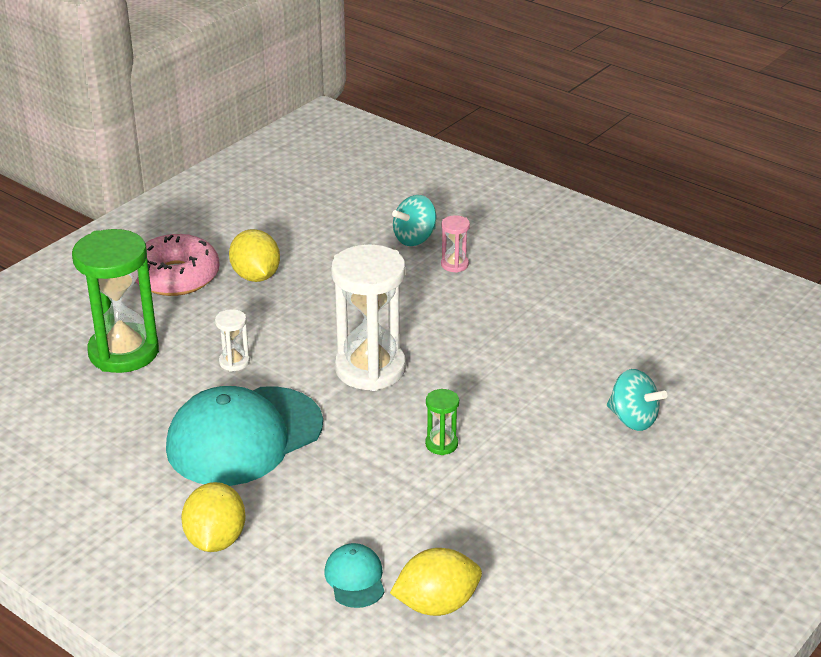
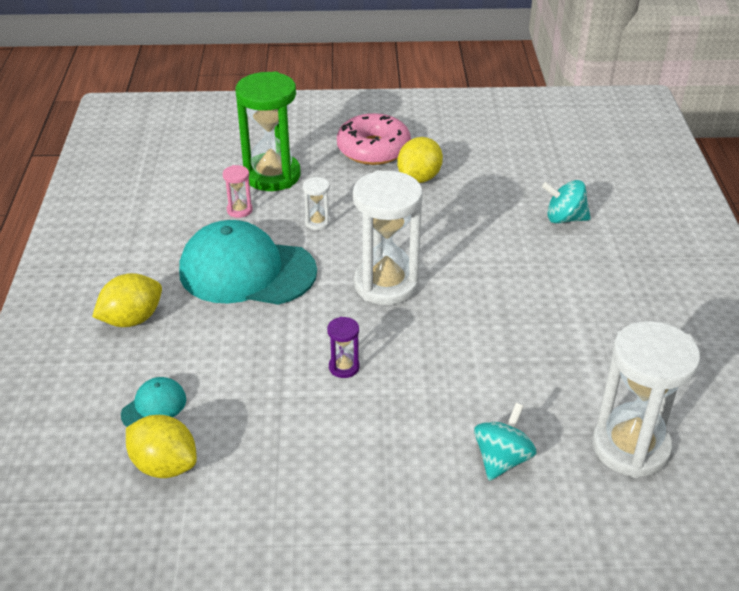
camera: 50 degrees right, 5 degrees up
(441, 444) = (344, 367): green hourglass -> purple hourglass
(454, 264) = (562, 254): pink hourglass -> pink hourglass (239, 210)
(633, 419) = (502, 459): turquoise spinning top -> turquoise spinning top turned 150 degrees counterclockwise
(686, 355) = (630, 447): none -> white hourglass

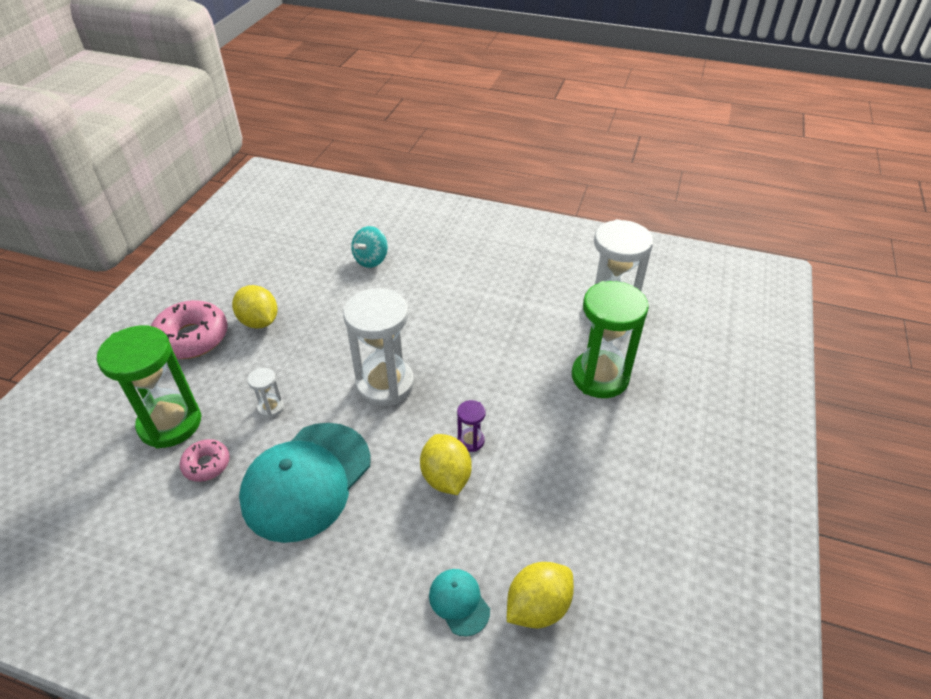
camera: 70 degrees left, 5 degrees up
(132, 319) = (321, 600): yellow lemon -> yellow lemon (446, 477)
(239, 210) = (206, 464): pink hourglass -> pink donut
(502, 459) = (600, 377): turquoise spinning top -> green hourglass

